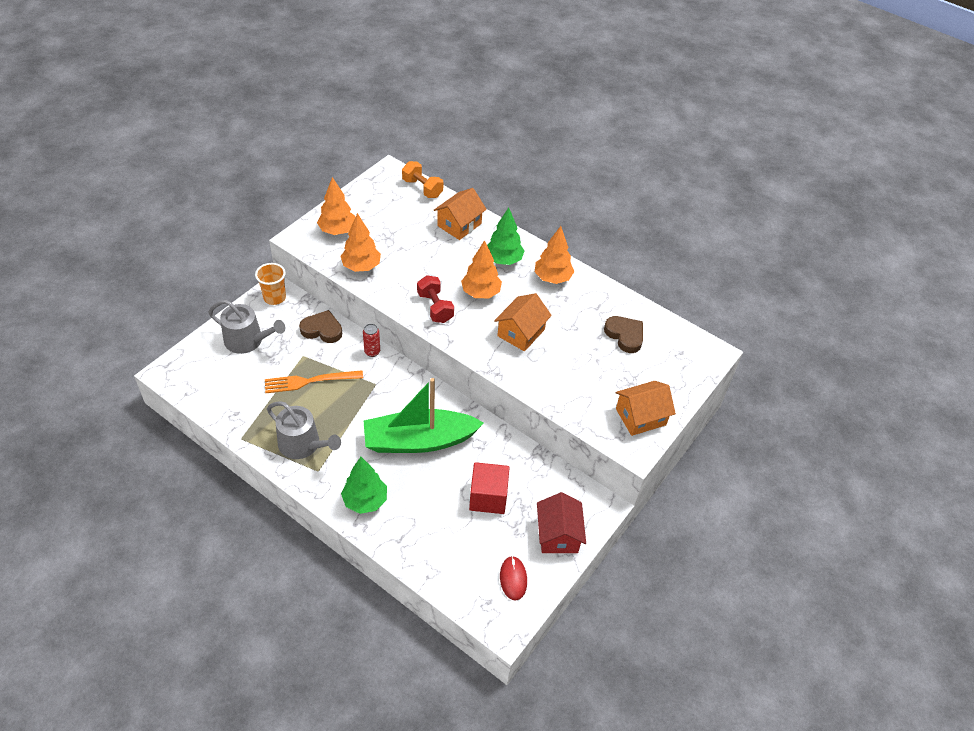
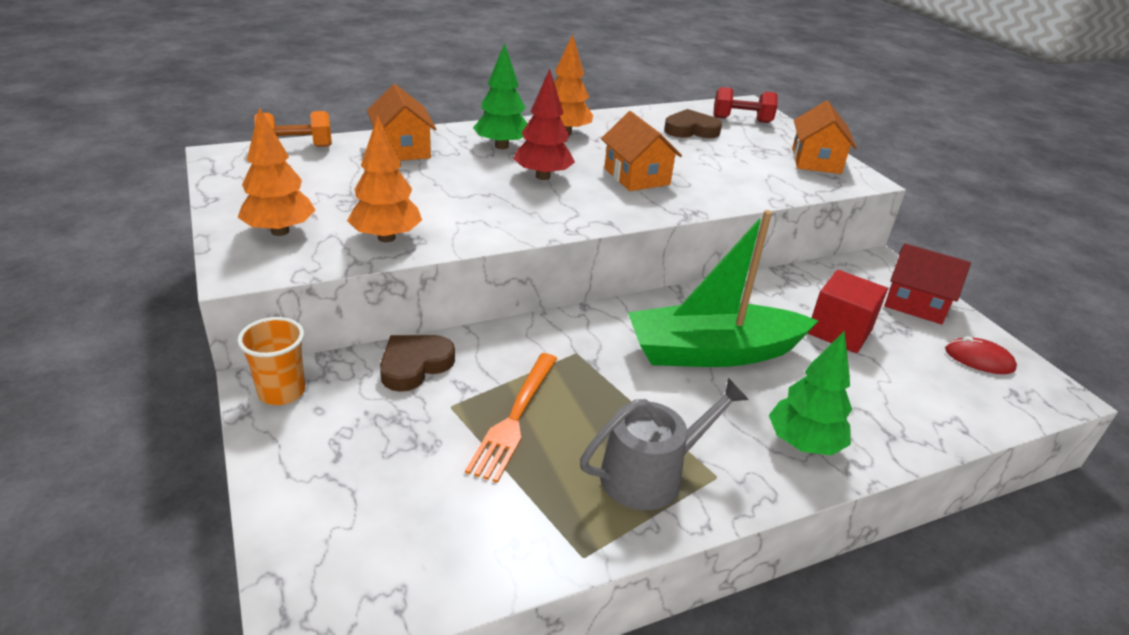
camera: 60 degrees left, 15 degrees down
(248, 340) = (347, 461): grey watering can -> none
(372, 352) = (510, 334): red can -> none
(419, 441) = (712, 352): green boat -> green boat turned 60 degrees clockwise
(435, 307) = (536, 212): red dumbbell -> red dumbbell (741, 120)
(481, 293) = (543, 176): orange tree -> red tree

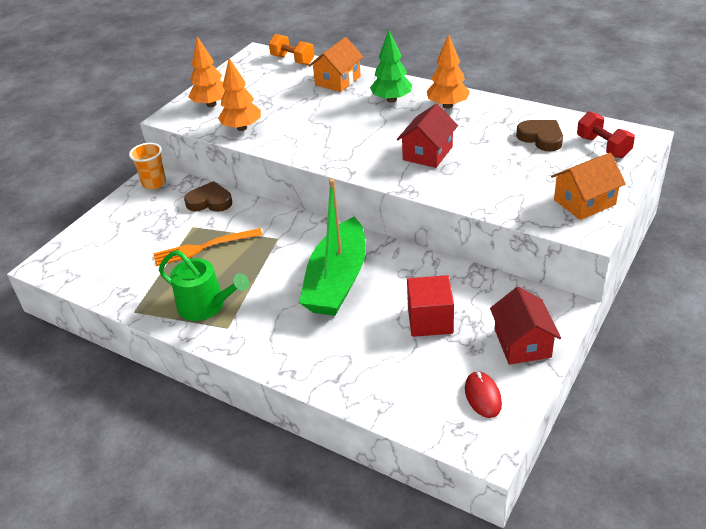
camera: 60 degrees right, 5 degrees up
(543, 176) = (375, 128): red tree -> none
(636, 176) = (427, 153): orange house -> red house
(650, 474) = (206, 306): grey watering can -> green watering can
(712, 352) = (337, 281): green boat -> green boat turned 120 degrees counterclockwise
(803, 444) = (288, 347): green tree -> none

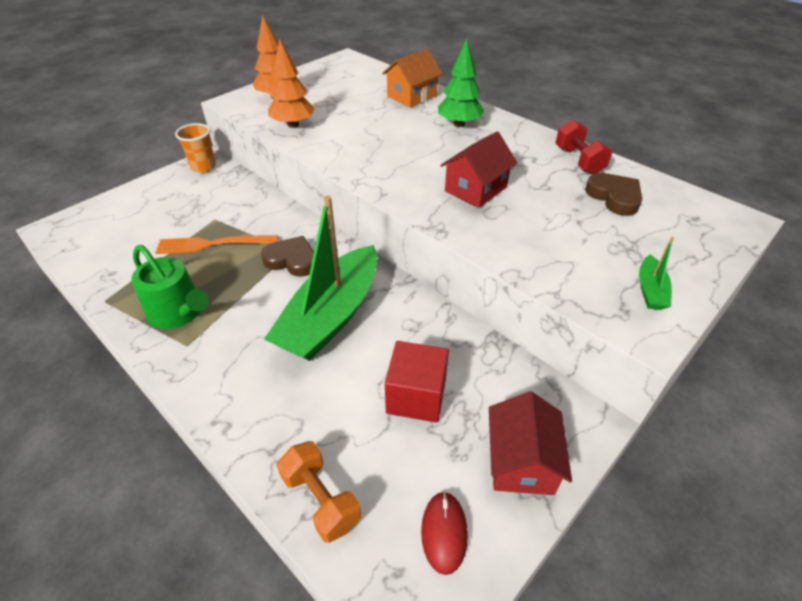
camera: 10 degrees right, 5 degrees up
(210, 201) = (245, 196): brown heart -> brown heart (292, 260)
(292, 60) = (377, 70): orange dumbbell -> orange dumbbell (321, 499)
(447, 105) = (517, 141): orange tree -> none
(584, 202) = (650, 290): orange house -> green boat
(603, 147) = (689, 223): red dumbbell -> red dumbbell (578, 161)

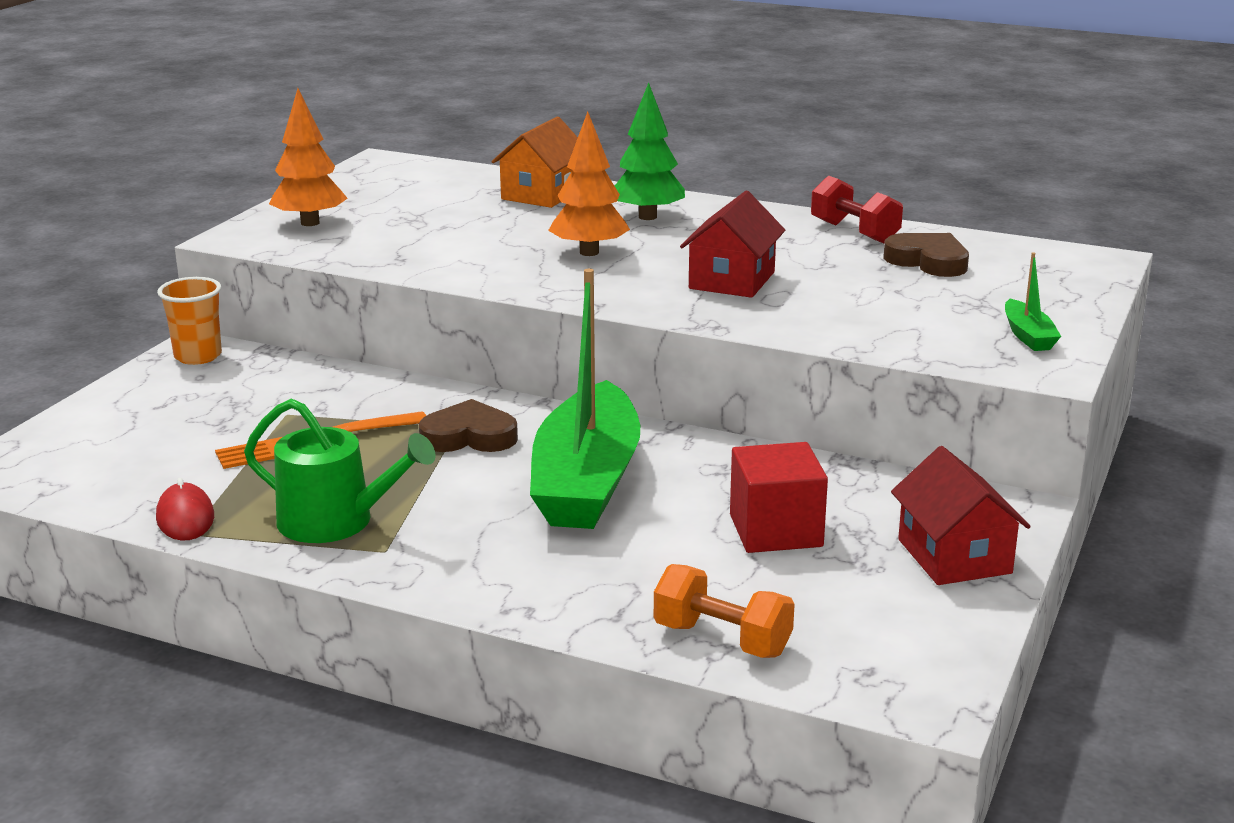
camera: 20 degrees left, 20 degrees down
(293, 125) = (376, 251): orange tree -> orange tree (589, 252)
(444, 532) = (901, 629): red mouse -> red mouse (185, 517)

